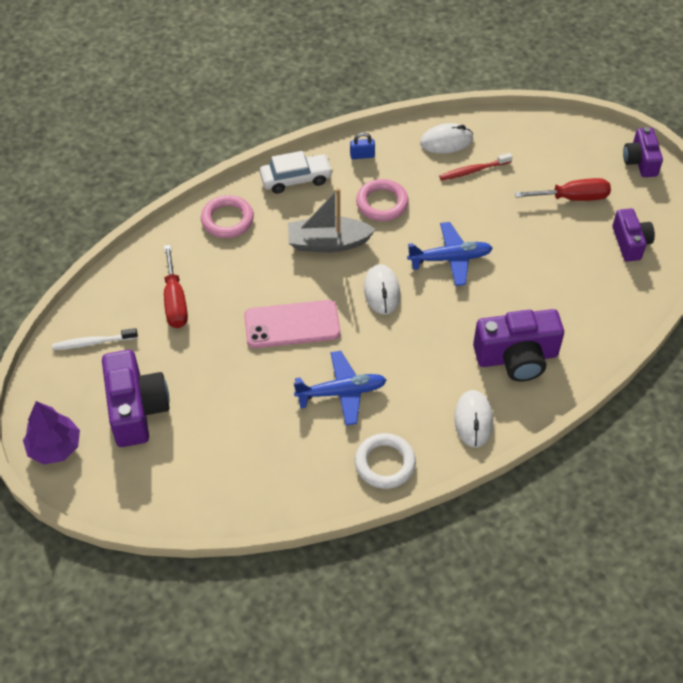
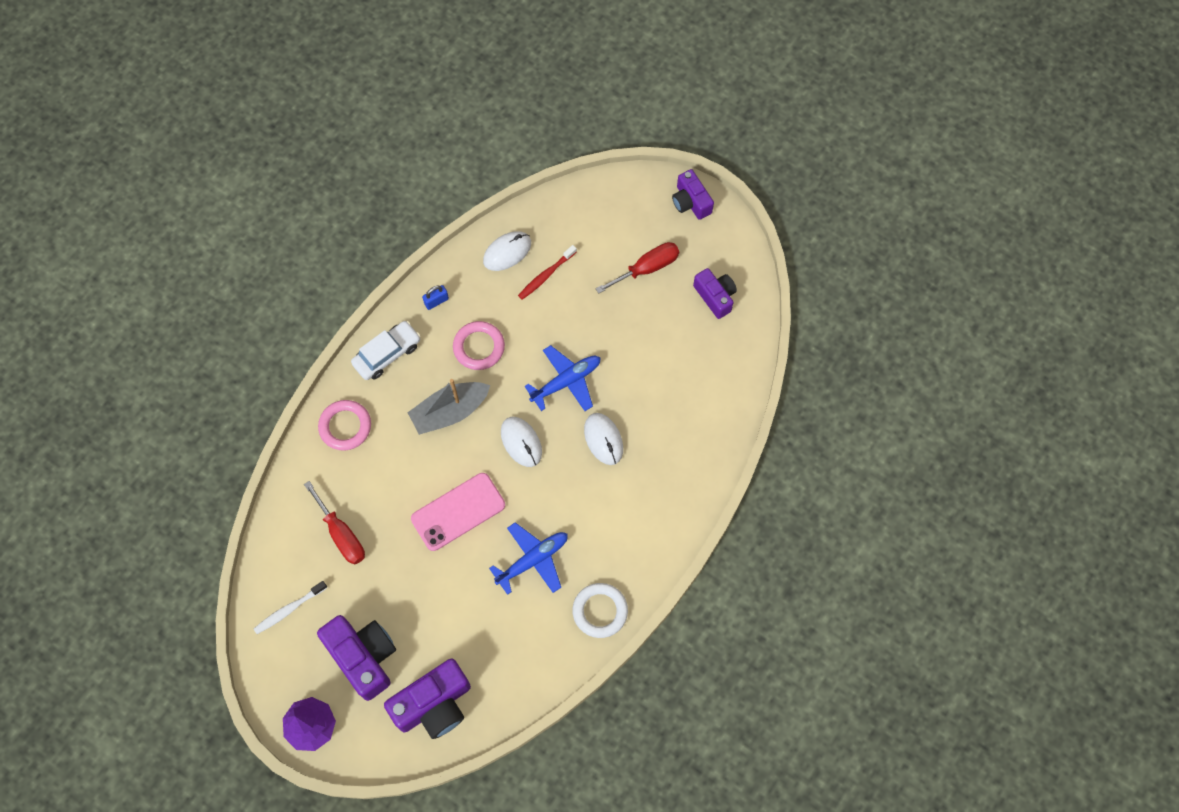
camera: 25 degrees left, 15 degrees up
(473, 420) = (655, 536): white mouse -> white mouse (603, 439)
(516, 357) = (665, 458): purple camera -> purple camera (434, 704)

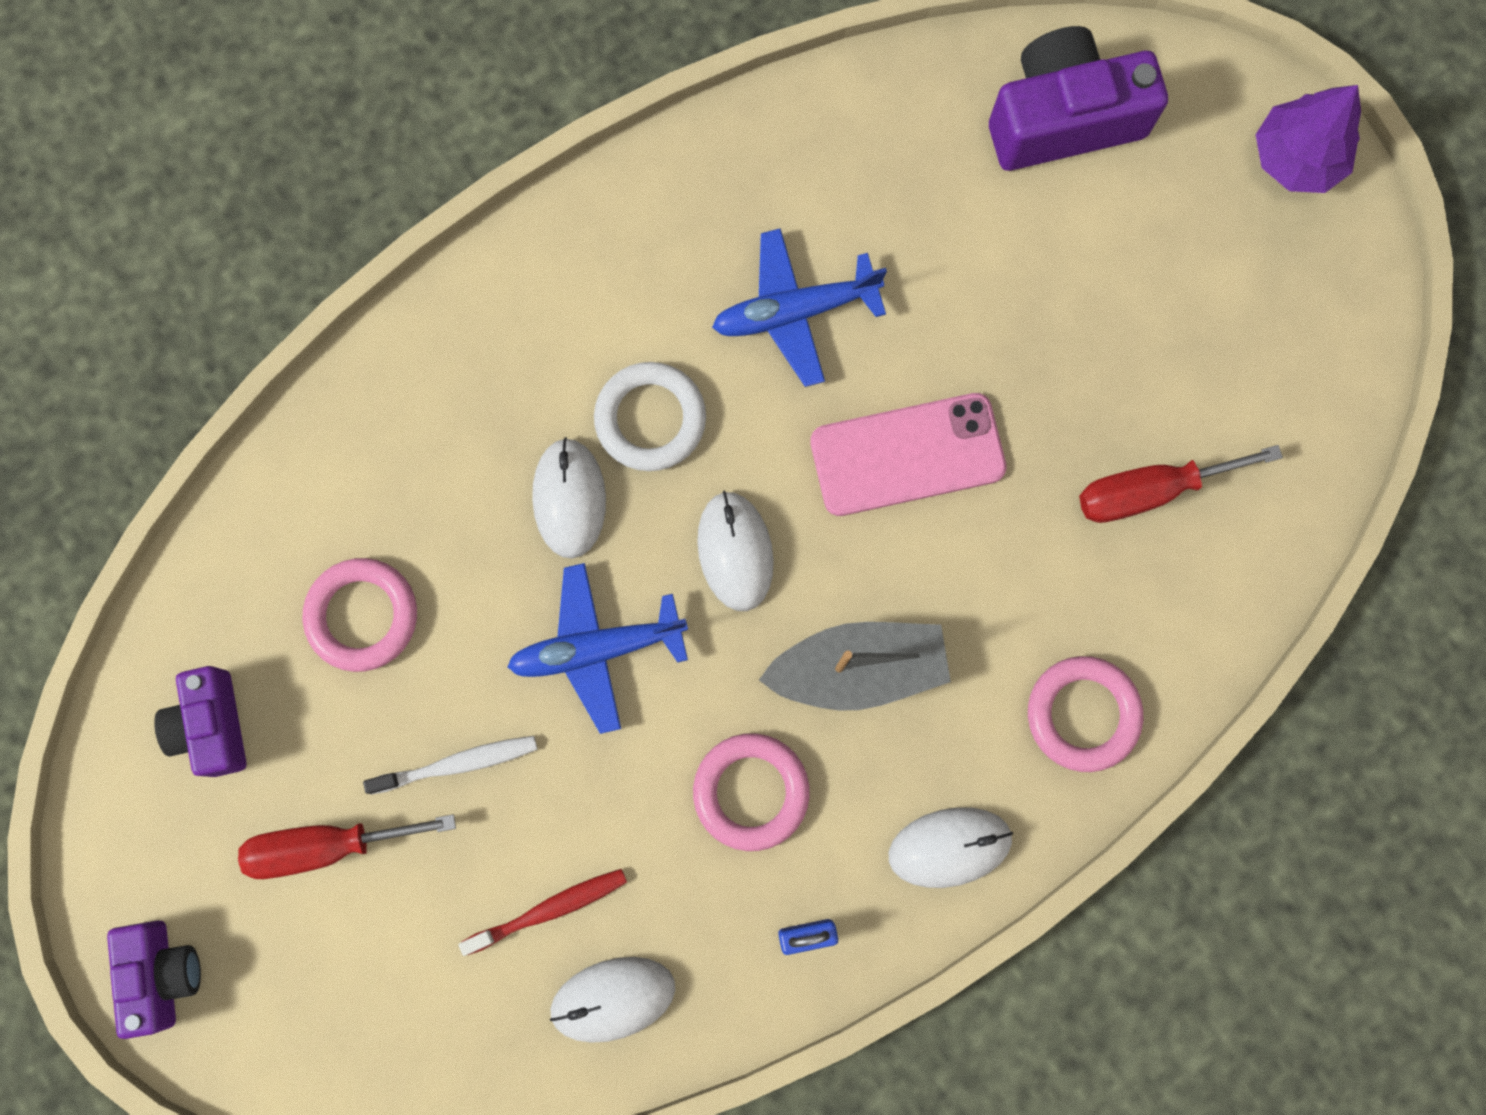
camera: 160 degrees left, 10 degrees up
(289, 609) = (1288, 380): white toothbrush -> white toothbrush (457, 764)
(341, 534) = (1149, 490): red screwdriver -> red screwdriver turned 90 degrees counterclockwise
(363, 657) = (1169, 245): purple camera -> none
(387, 354) = (949, 847): white car -> white mouse
(600, 611) = (704, 175): white ring -> white ring (650, 419)
(672, 360) = (362, 616): none -> pink ring

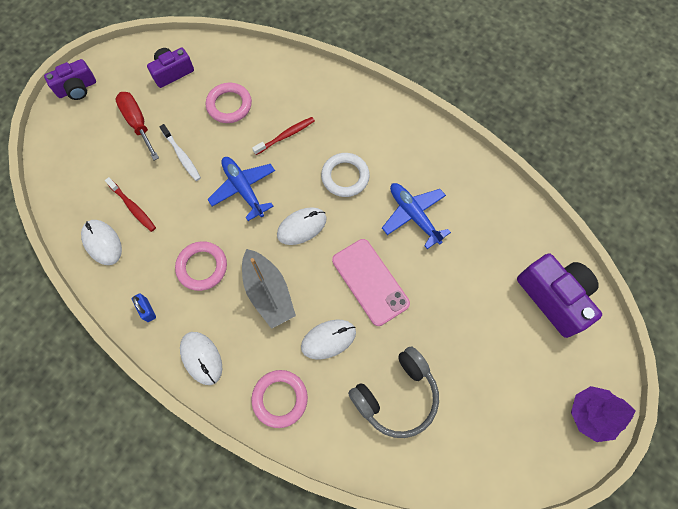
camera: 70 degrees right, 10 degrees down
(496, 512) = (286, 136): none -> red toothbrush
(569, 499) = (301, 159): white mouse -> white mouse (328, 339)
(1149, 490) = (396, 395): red screwdriver -> grey headphones

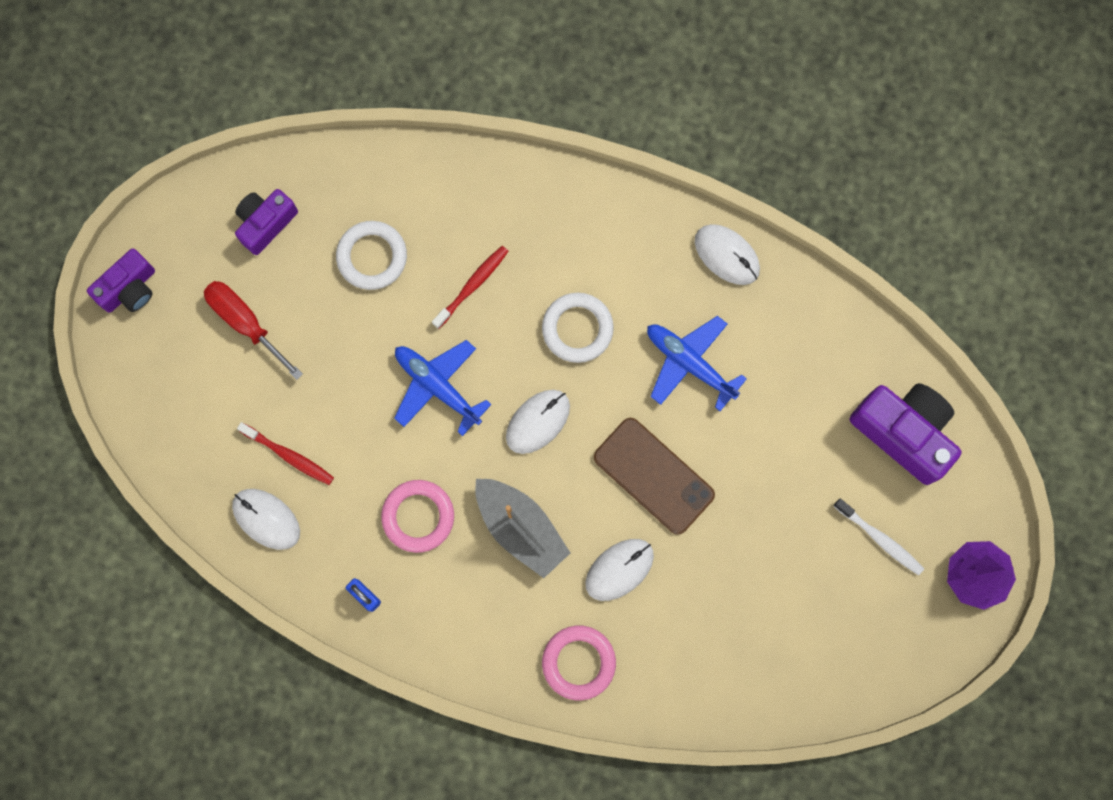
camera: 15 degrees left, 10 degrees up
(182, 156) = (330, 358): white toothbrush -> white toothbrush (880, 539)
(201, 358) = (460, 639): white mouse -> white mouse (727, 255)
(229, 105) = (372, 257): pink ring -> white ring
(370, 282) = (653, 476): pink phone -> brown phone
(396, 395) = (726, 618): grey headphones -> none

